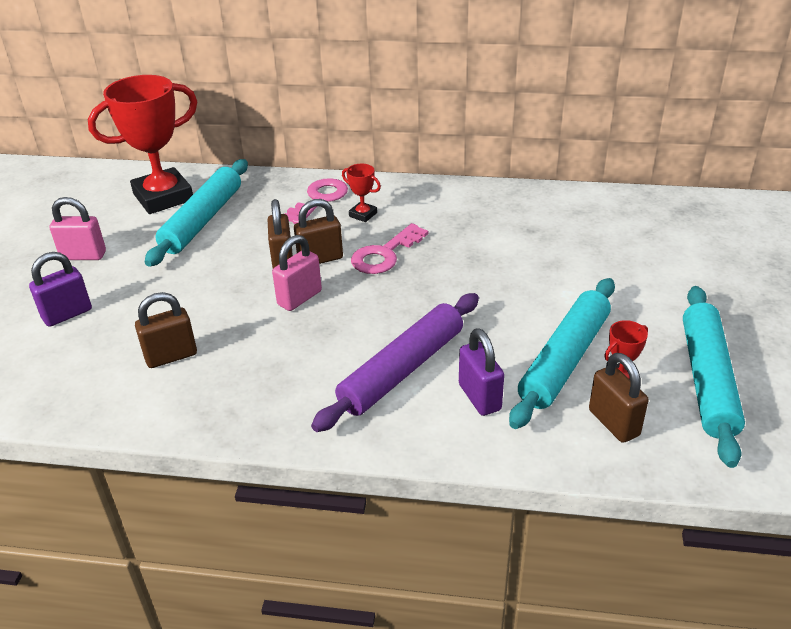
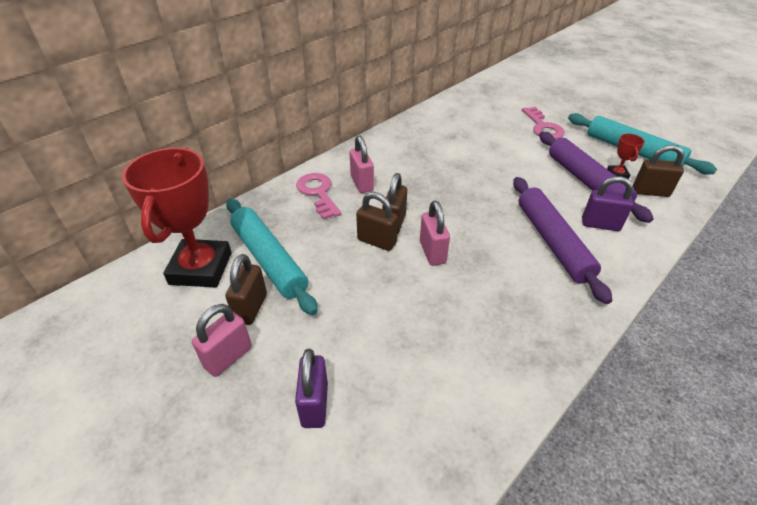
camera: 55 degrees left, 5 degrees up
(171, 356) = (445, 352): brown padlock -> brown padlock (251, 308)
(363, 214) = (362, 184): red trophy -> pink padlock
(385, 254) = (420, 195): pink key -> pink key (543, 127)
(564, 360) = (586, 182): turquoise rolling pin -> purple rolling pin

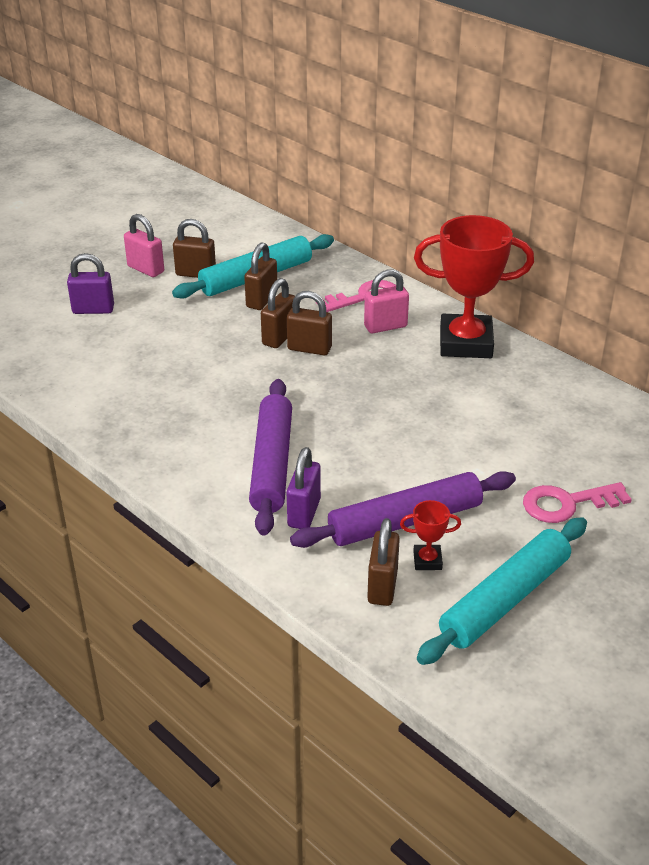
camera: 90 degrees right, 5 degrees down
(201, 268) = (247, 244): red trophy -> red trophy (465, 343)
(313, 254) = (262, 300): none -> brown padlock
(432, 252) = (259, 372): pink padlock -> none
(552, 242) = (272, 464): purple rolling pin -> purple rolling pin turned 75 degrees counterclockwise

